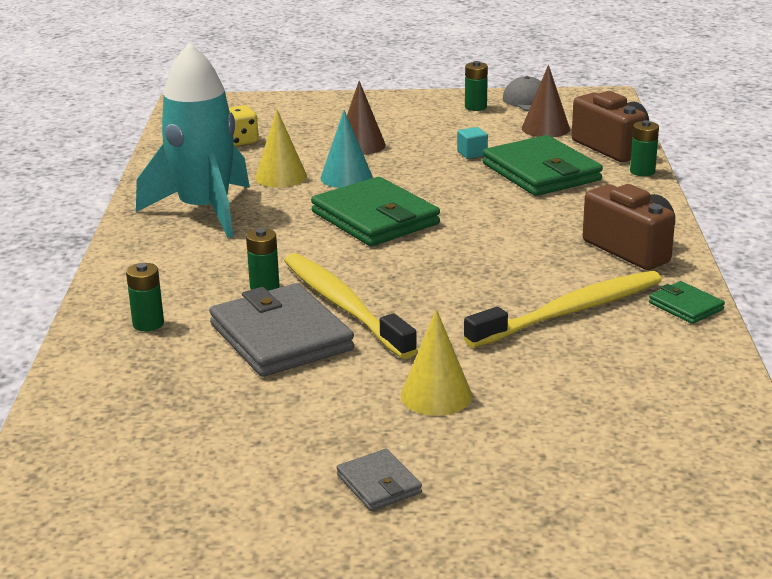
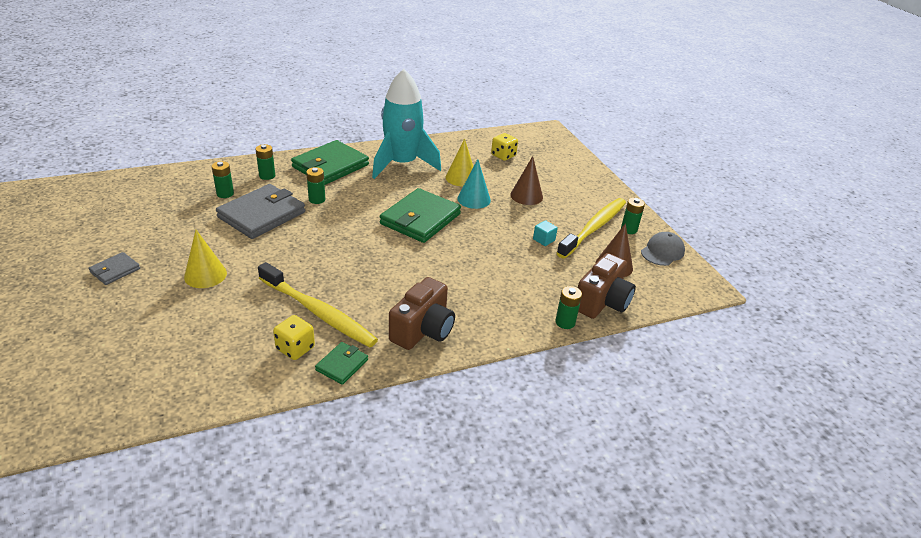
camera: 65 degrees right, 10 degrees up
(182, 367) = (225, 194): none -> green battery
(343, 306) = (302, 228): yellow toothbrush -> yellow toothbrush (594, 228)
(541, 172) = (531, 273): green wallet -> green wallet (330, 166)
(644, 334) = (295, 348): none -> yellow dice

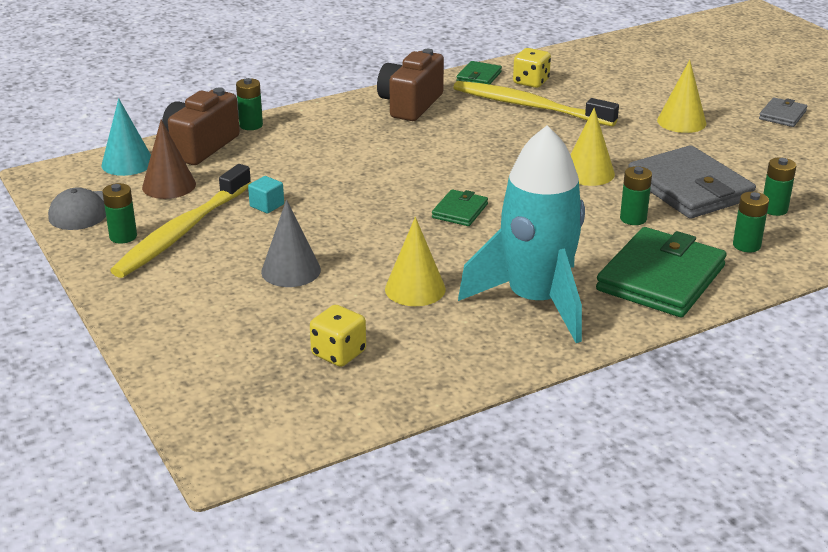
camera: 175 degrees right, 5 degrees down
(262, 215) = (689, 188): grey wallet -> grey wallet turned 60 degrees counterclockwise
(319, 236) = (588, 173): none -> yellow cone
(420, 219) = (460, 211): green wallet -> green wallet, size x0.48
(474, 199) = (383, 252): turquoise cone -> turquoise cone (127, 163)
(526, 196) = (291, 270): brown cone -> grey cone

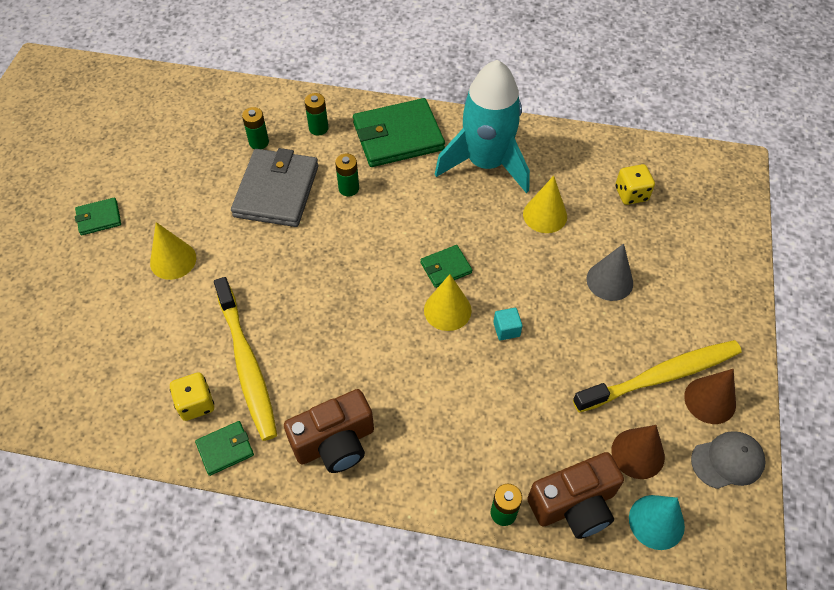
camera: 140 degrees left, 25 degrees up
(123, 236) = (710, 400): green battery -> brown cone
(267, 205) = (576, 368): turquoise cube -> turquoise cube (506, 329)
(588, 173) = (315, 249): yellow cone -> yellow cone (447, 310)
(782, 115) = (99, 218): grey wallet -> green wallet

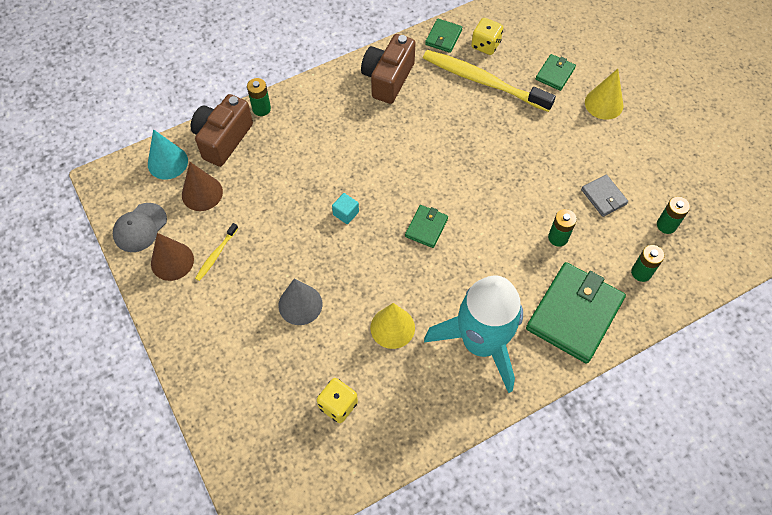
camera: 140 degrees right, 5 degrees up
(99, 218) = (685, 94): green wallet -> green wallet (555, 74)
(277, 191) = (603, 197): grey wallet -> grey wallet, size x0.48
(447, 310) = (397, 198): yellow cone -> none
(661, 376) = (216, 255): yellow toothbrush -> yellow toothbrush, size x0.44

